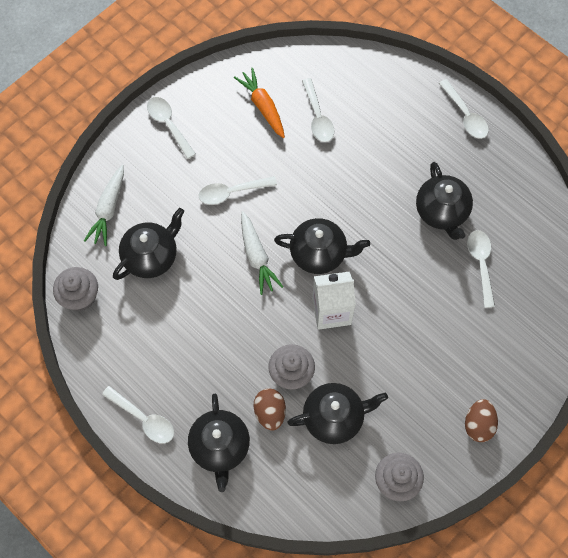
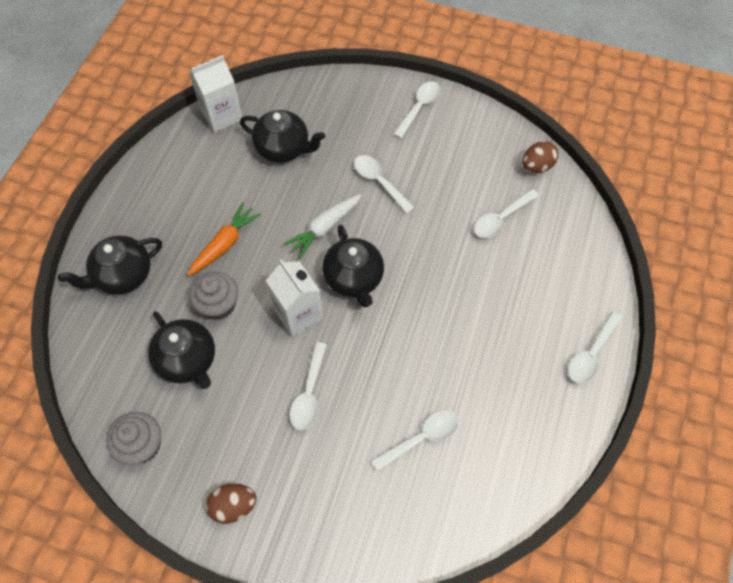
camera: 65 degrees right, 5 degrees down
(80, 296) = (222, 115): grey cupcake -> white carton
(108, 209) = (312, 100): white carrot -> none
(144, 419) = (128, 207): white spoon -> white spoon (309, 393)
(263, 106) = (483, 170): orange carrot -> orange carrot (225, 244)
(270, 412) = (172, 302): brown egg -> brown egg (536, 166)
(441, 212) = (461, 374): black teapot -> none

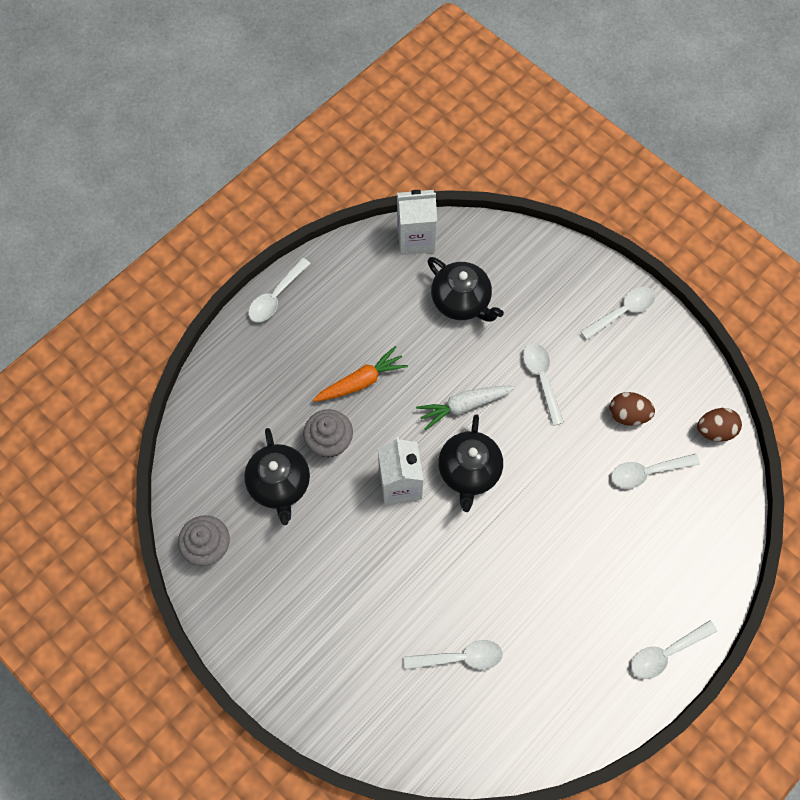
camera: 25 degrees right, 5 degrees up
(123, 275) = (254, 373): black teapot -> none
(234, 506) = (265, 640): brown egg -> brown egg (628, 415)
(309, 393) = (376, 567): white spoon -> white spoon (276, 296)

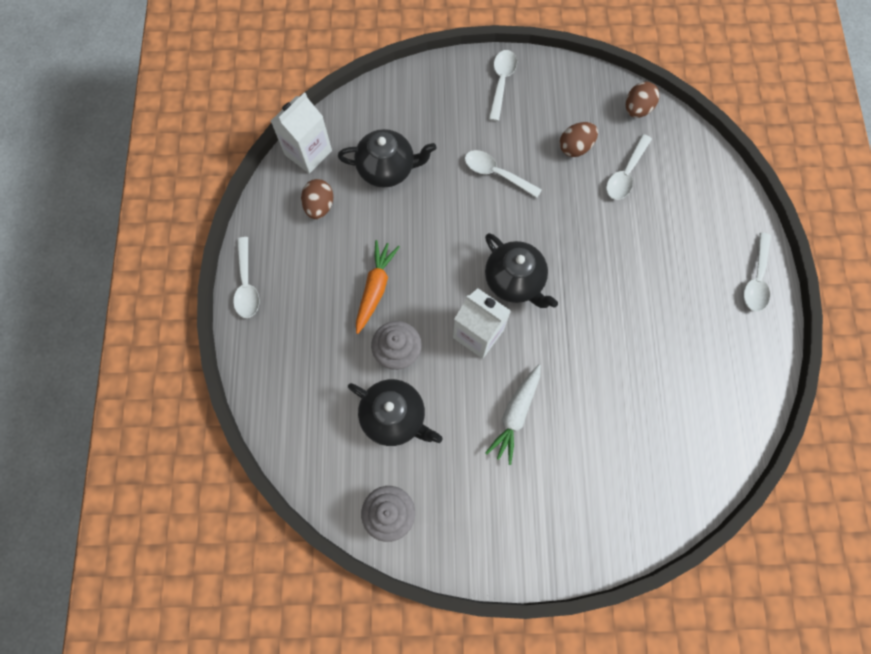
camera: 45 degrees left, 5 degrees up
(383, 285) = (319, 206): none -> brown egg
(460, 657) = (641, 411): white spoon -> none
(464, 406) = (464, 239): white carrot -> white carrot (515, 415)

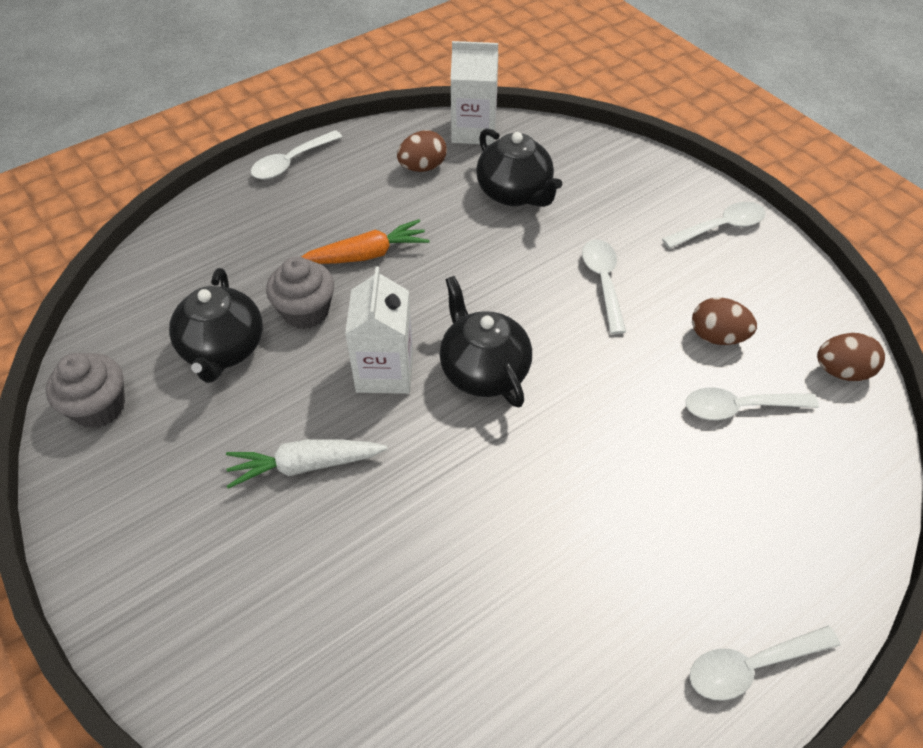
camera: 55 degrees right, 20 degrees down
(515, 281) = (483, 371): black teapot -> black teapot turned 135 degrees clockwise

